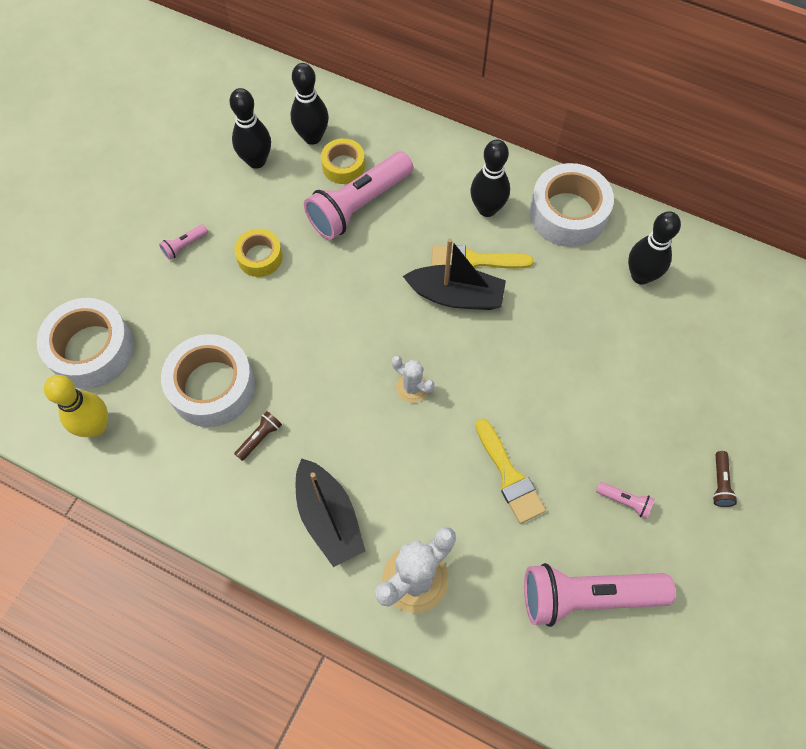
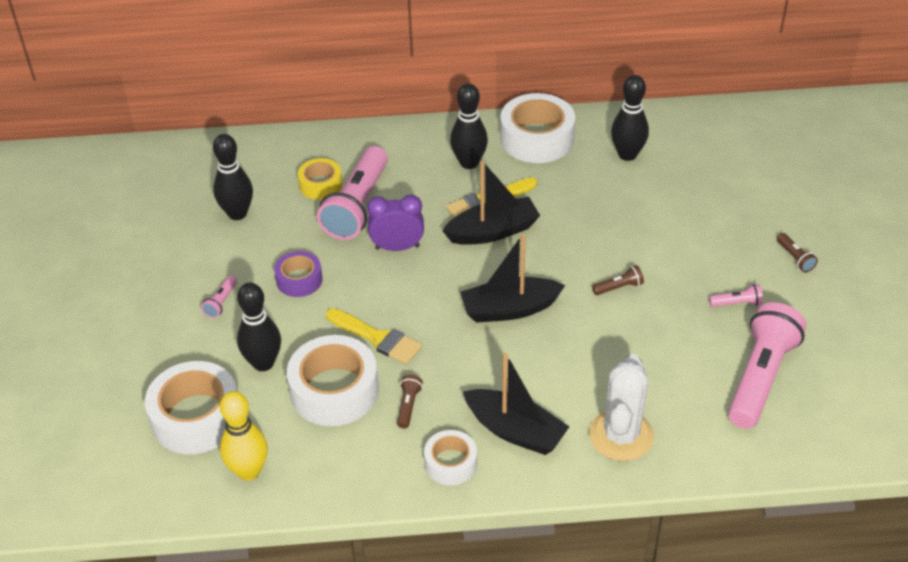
camera: 30 degrees left, 20 degrees down
(254, 517) = (450, 463): none -> white tape
(260, 257) = (299, 280): yellow tape -> purple tape
(312, 137) = (275, 176): black bowling pin -> black bowling pin (263, 363)
(362, 267) = (397, 247): none -> purple clock
(412, 387) = (509, 309): white cactus -> black boat
(509, 476) = (637, 330): yellow brush -> yellow brush (377, 338)
(526, 420) = (619, 287): none -> brown flashlight
(587, 596) = (761, 377): pink flashlight -> pink flashlight turned 150 degrees clockwise

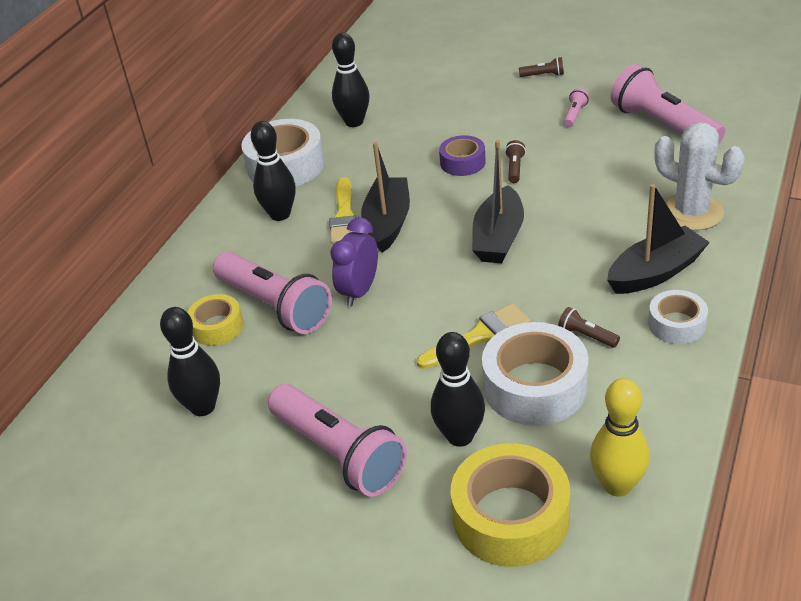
camera: 60 degrees left, 5 degrees down
(196, 417) = (511, 517): white tape -> yellow tape
(221, 302) = (338, 454): pink flashlight -> pink flashlight, size x2.46
(299, 280) = (351, 377): purple tape -> purple tape (462, 162)

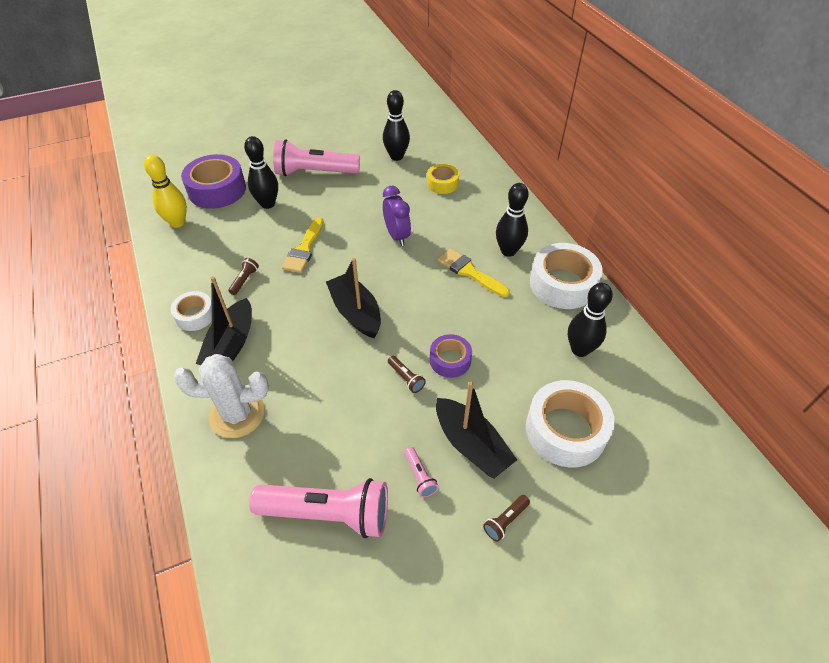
camera: 130 degrees right, 10 degrees up
(274, 306) = (430, 206): pink flashlight -> none
(388, 223) = (437, 283): black boat -> black boat (471, 445)
(511, 517) = (217, 190): yellow tape -> purple tape
(535, 386) = (251, 241): white tape -> white tape (565, 430)
(586, 335) = (244, 280): brown flashlight -> brown flashlight turned 60 degrees counterclockwise

